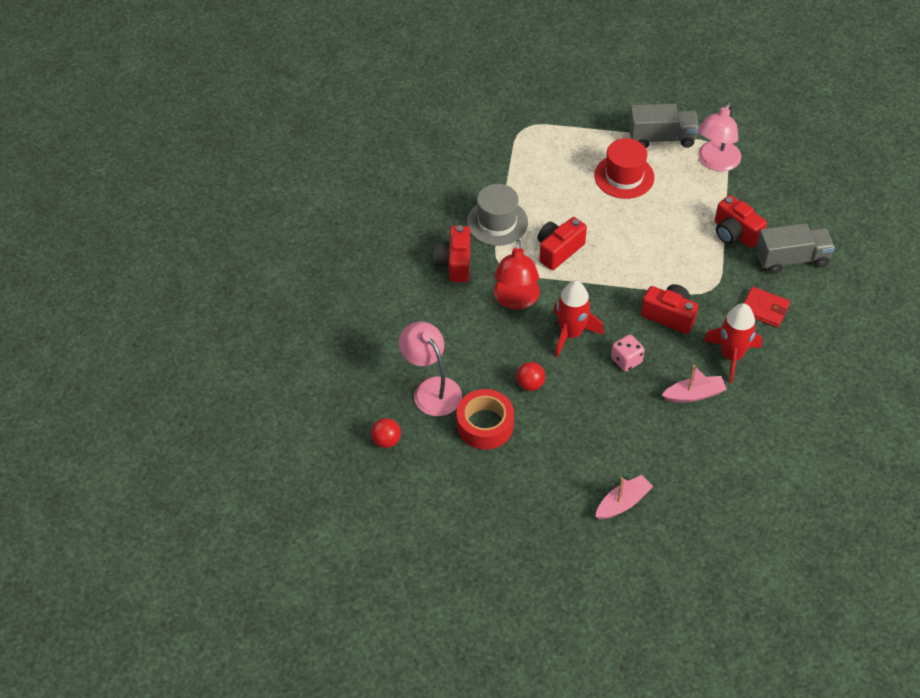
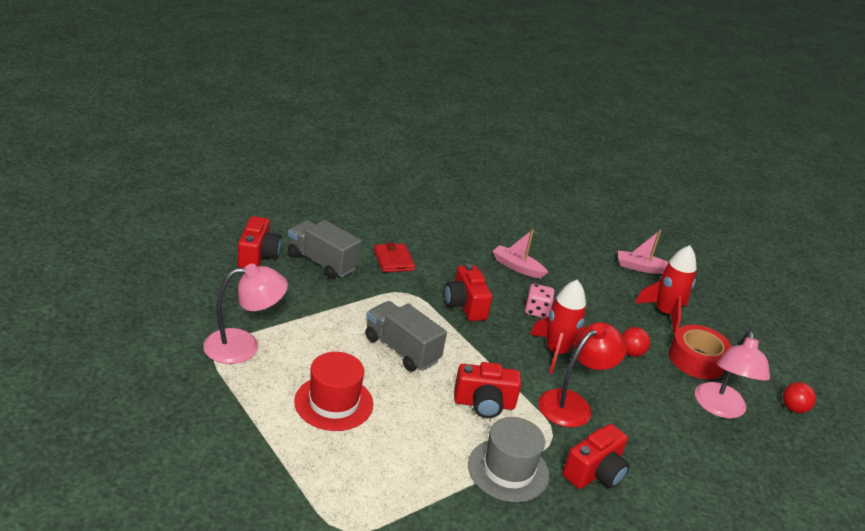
camera: 140 degrees left, 20 degrees down
(661, 138) = (244, 399): grey truck -> grey truck (401, 350)
(731, 356) = (460, 261): red rocket -> red rocket (665, 313)
(735, 233) = (328, 301): red camera -> red camera (258, 256)

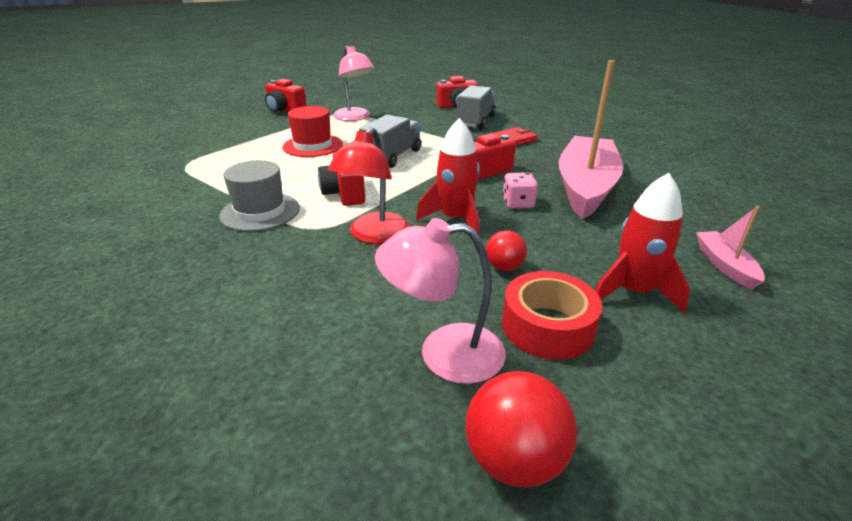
camera: 80 degrees right, 0 degrees up
(517, 267) = (585, 187): pink boat -> pink boat, size x2.25
(573, 404) = (373, 235): red lamp -> red lamp turned 75 degrees clockwise
(595, 473) = (269, 255): red camera -> red camera (285, 110)
(793, 408) = (514, 460): red ball -> red ball, size x1.65

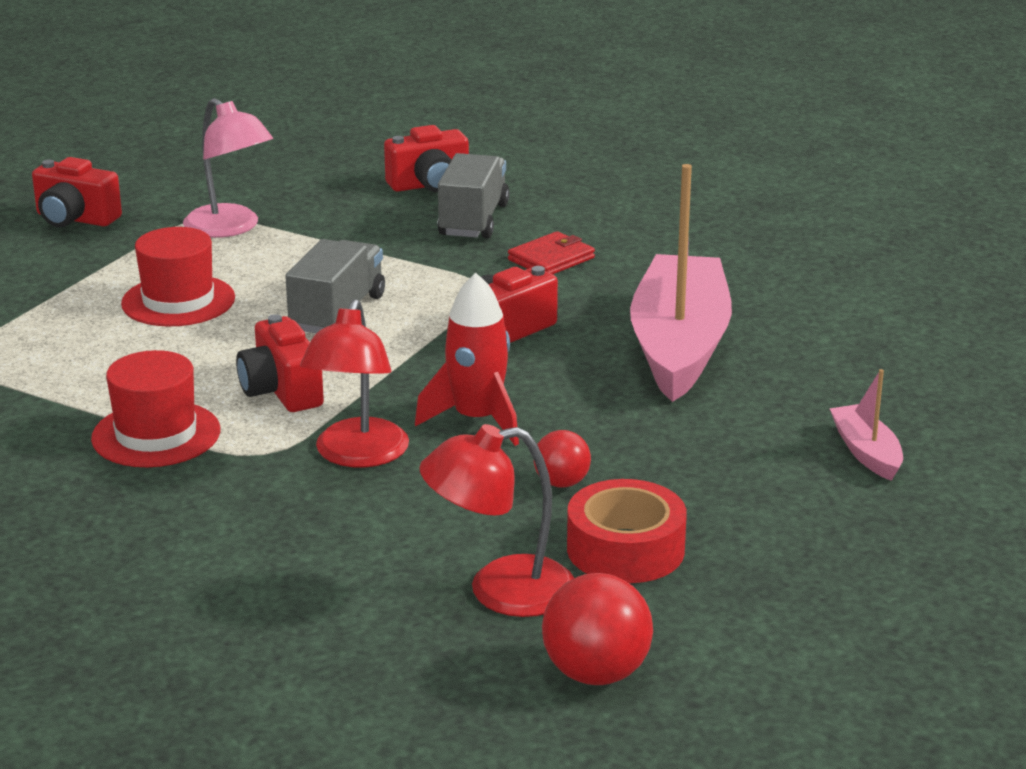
camera: 10 degrees left, 5 degrees down
(260, 212) = (156, 434): grey hat -> red hat
(444, 353) = (500, 590): pink lamp -> red lamp
(518, 203) = (571, 384): pink dice -> none
(633, 292) = (737, 498): red rocket -> none

